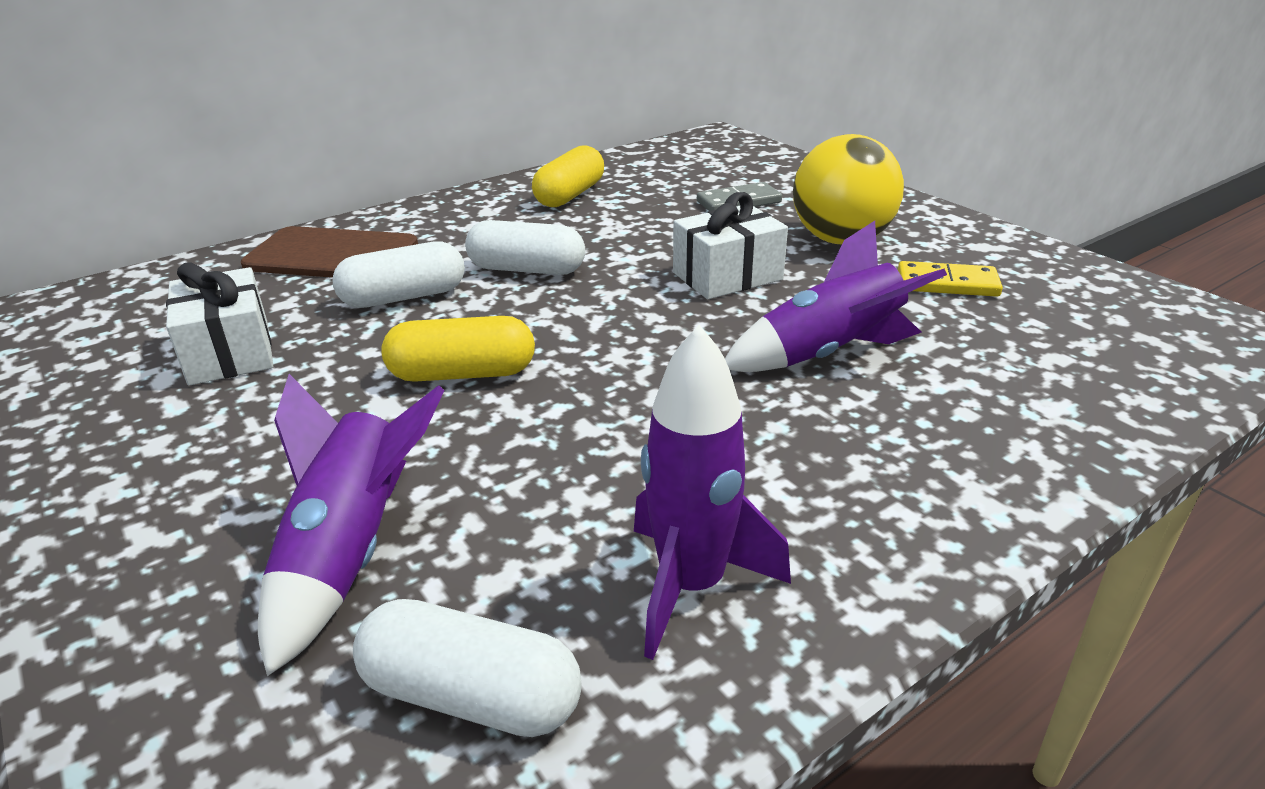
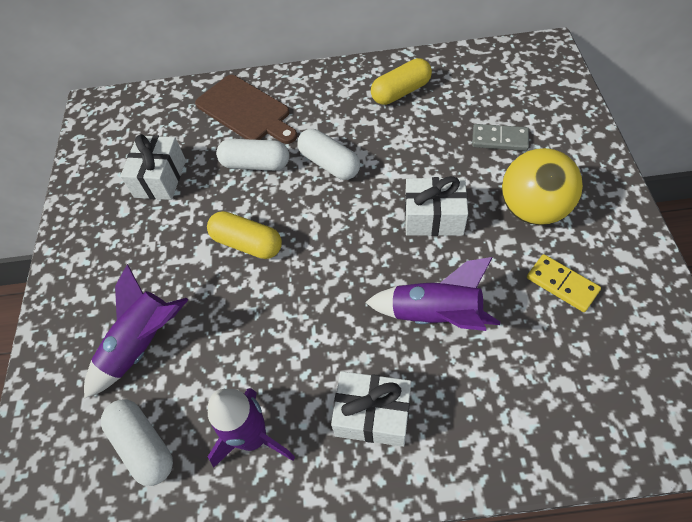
camera: 35 degrees right, 25 degrees up
(857, 478) = (372, 415): none -> white gift

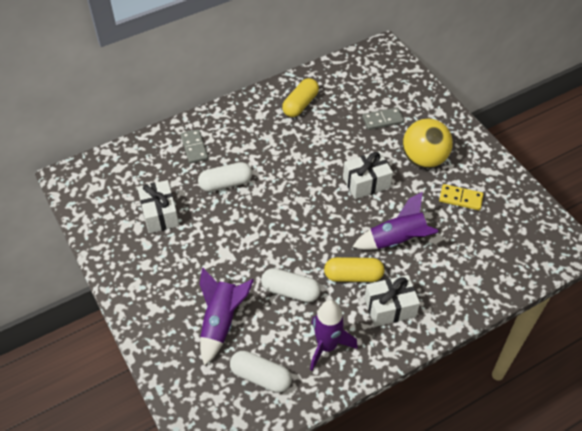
camera: 30 degrees left, 5 degrees down
(245, 110) = (194, 148): brown cutting board -> grey domino
(247, 243) = (253, 237): yellow capsule -> yellow capsule (353, 276)
(329, 163) = (278, 168): white capsule -> white capsule (290, 291)

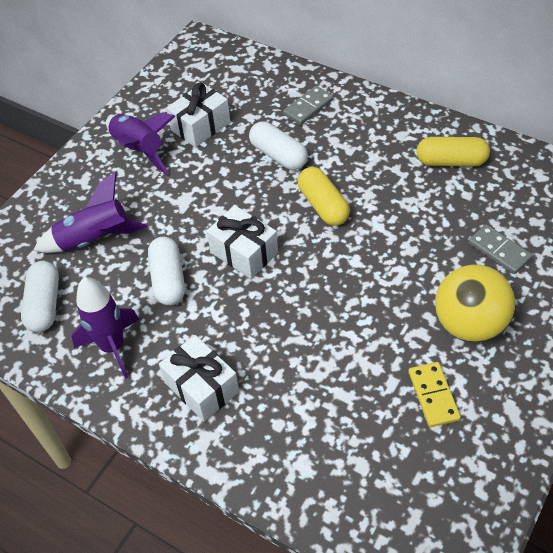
camera: 65 degrees right, 0 degrees up
(353, 276) = (226, 329): yellow capsule -> yellow capsule (323, 205)
(366, 183) = (379, 280): white gift -> white gift (244, 252)
(397, 240) = (310, 351): purple rocket -> purple rocket (139, 150)

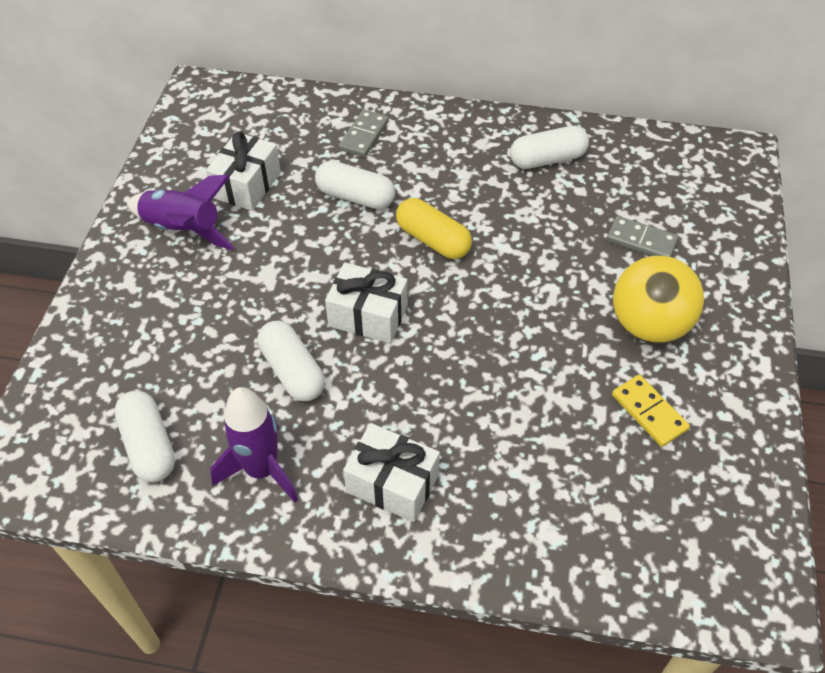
camera: 25 degrees left, 0 degrees up
(95, 239) = (177, 349): purple rocket -> none
(451, 161) = (547, 159): yellow capsule -> white capsule

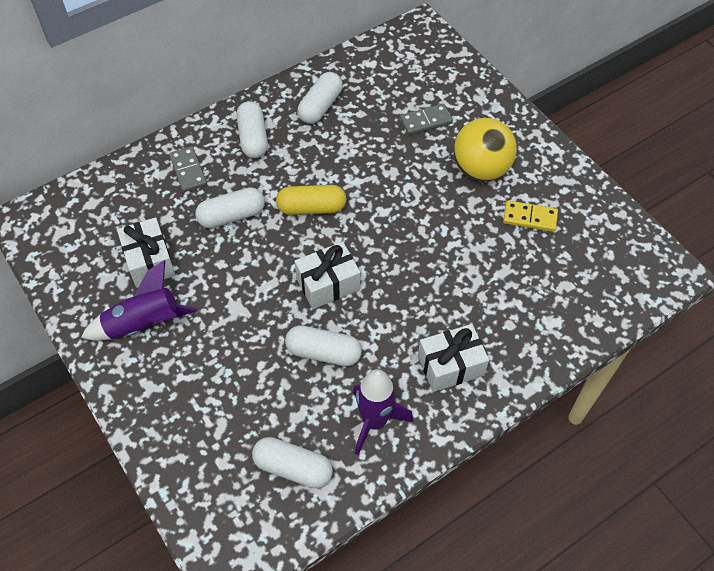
camera: 45 degrees left, 5 degrees up
(451, 146) = (253, 138): none -> white capsule

